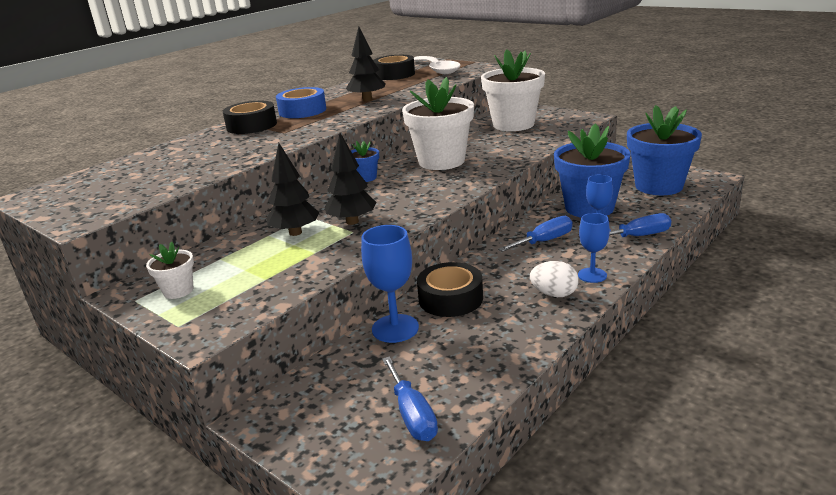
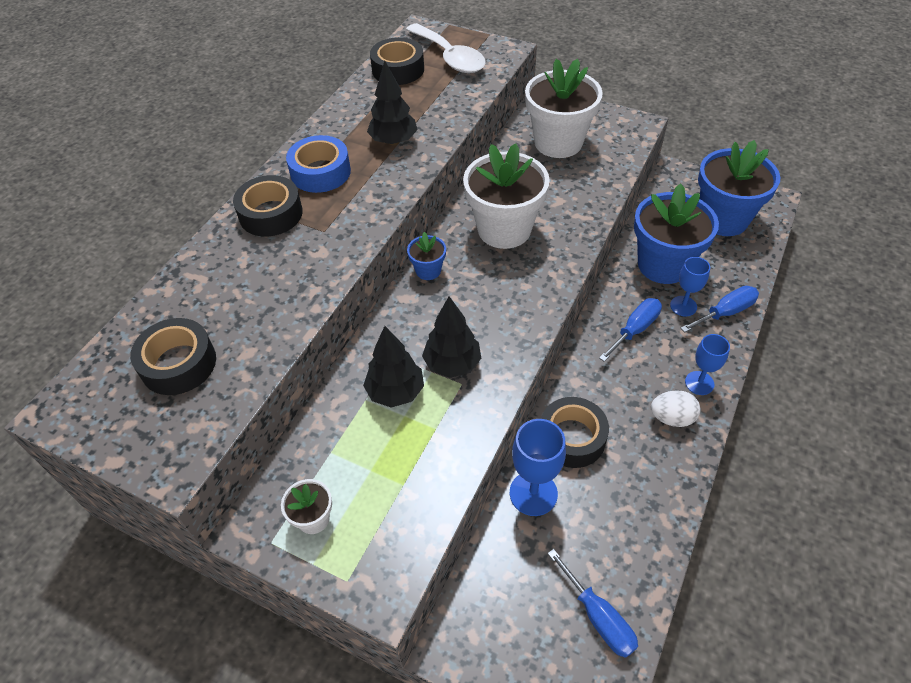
camera: 15 degrees left, 25 degrees up
(128, 180) = (178, 364): none -> black tape

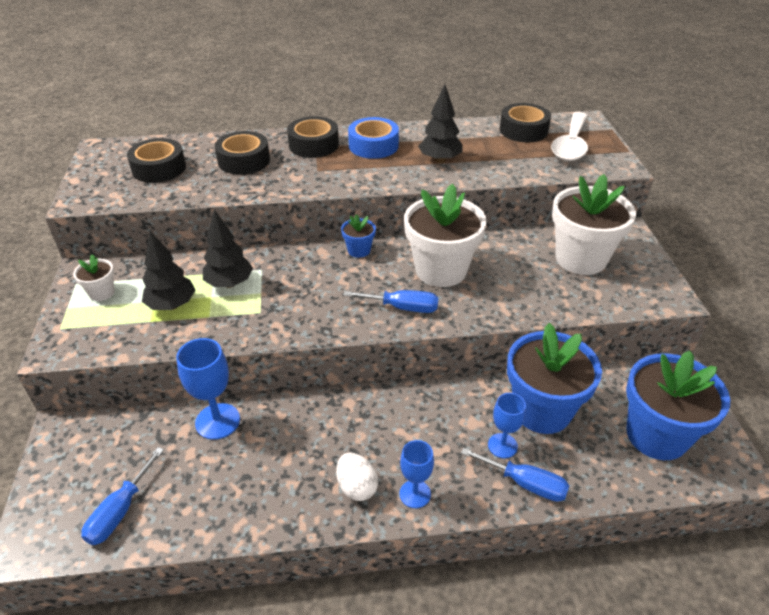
camera: 55 degrees right, 10 degrees down
(452, 364) = (275, 300): black tree -> black tree (172, 305)
(572, 438) = (287, 423): black tape -> black tape (244, 161)
(635, 329) = (441, 420): blue screwdriver -> blue screwdriver (402, 307)

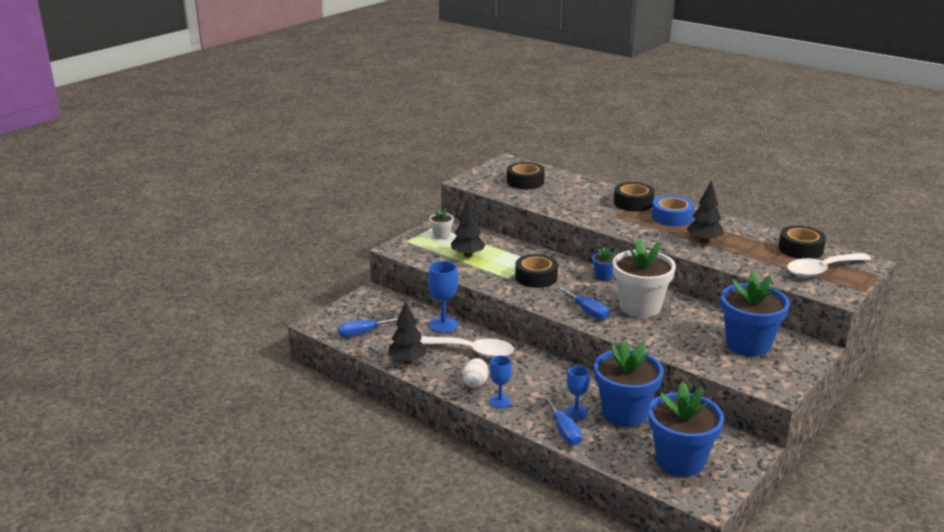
camera: 45 degrees right, 15 degrees down
(229, 283) = (508, 259): black tree -> black tree (407, 361)
(244, 161) = (578, 195): black tape -> black tape (536, 277)
(299, 438) = (473, 351): none -> white spoon
(581, 258) = (748, 344): white flower pot -> blue flower pot

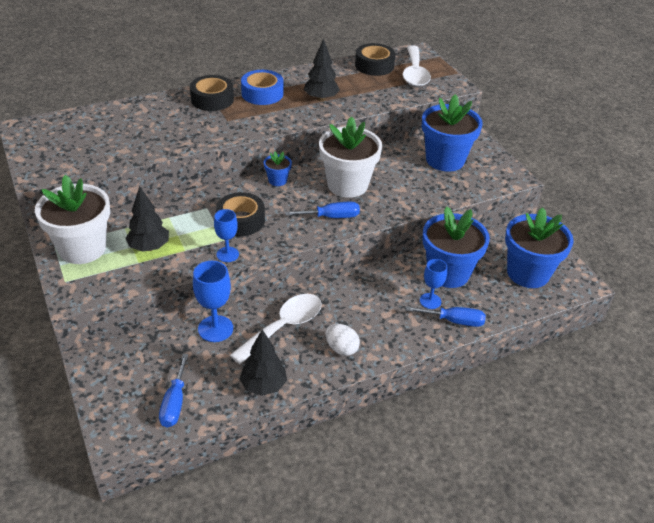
camera: 65 degrees left, 15 degrees up
(441, 235) = (82, 248): white flower pot -> white flower pot, size x2.20
(500, 401) = (383, 344): blue goblet -> blue goblet (227, 254)
(525, 182) = (90, 137): black tape -> none

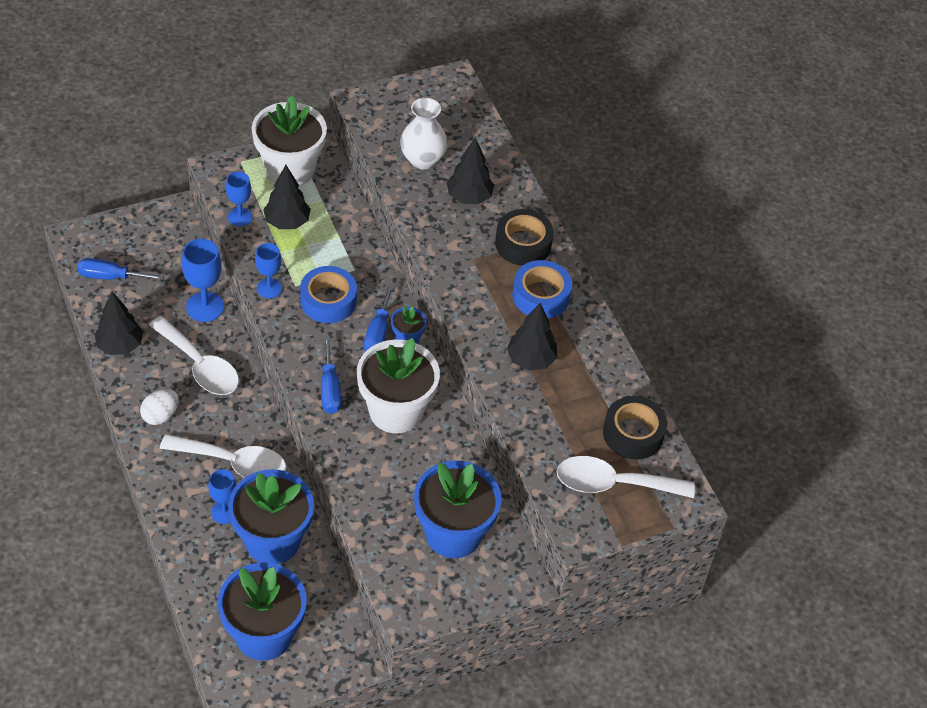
camera: 90 degrees right, 10 degrees up
(117, 142) = (422, 159): none -> white vase
(139, 277) = (240, 217): none -> blue goblet
(162, 121) = (469, 197): none -> black tree
(241, 220) = (328, 301): black tape -> blue tape
(382, 299) = (233, 463): none -> white spoon
(454, 321) = (187, 532): blue screwdriver -> blue screwdriver (378, 333)

